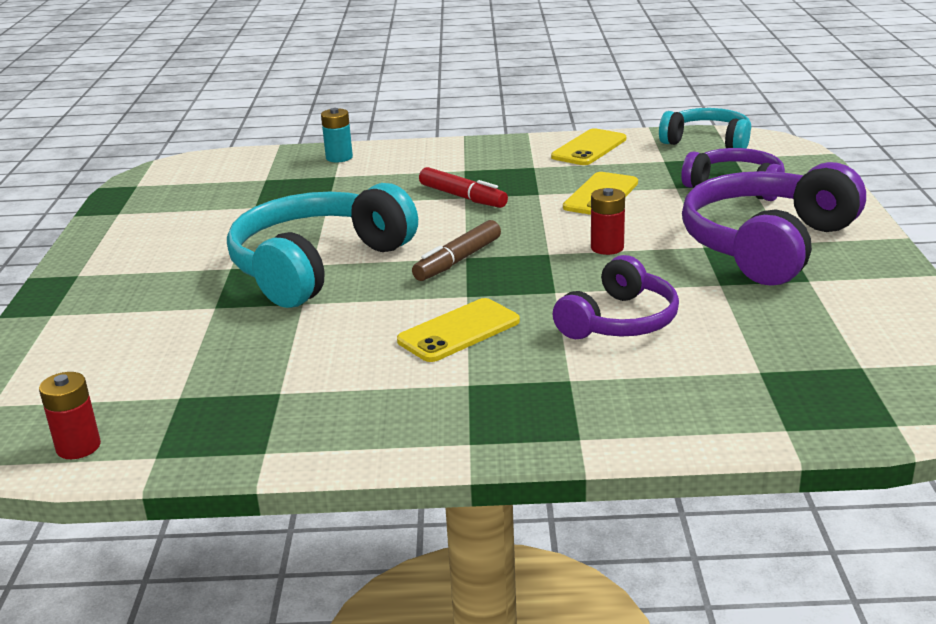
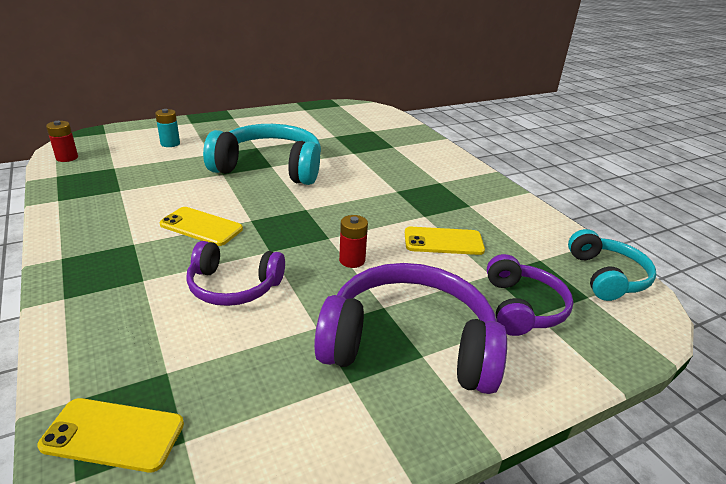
camera: 60 degrees right, 5 degrees up
(339, 157) = (420, 142): turquoise battery -> turquoise battery (170, 143)
(458, 260) = (299, 207): brown marker -> none
(463, 197) = (395, 190): red marker -> none
(589, 148) = (527, 221): yellow phone -> yellow phone (113, 434)

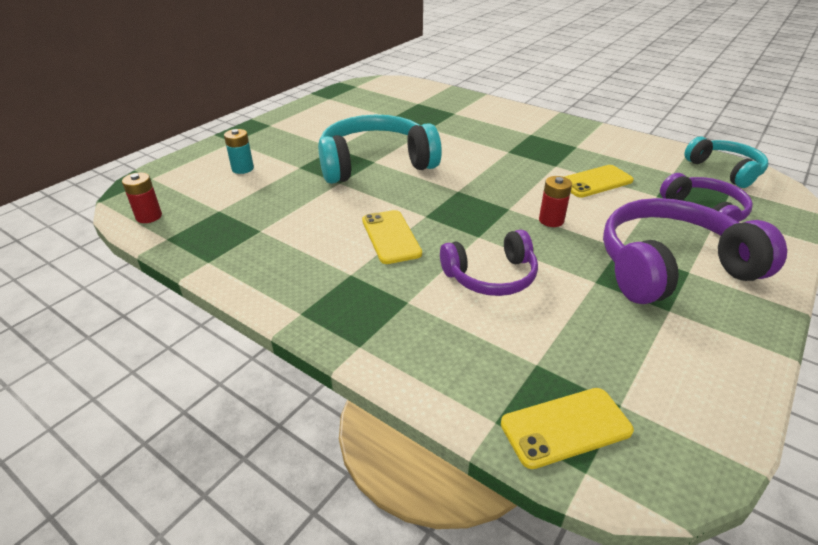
camera: 25 degrees left, 5 degrees up
(201, 227) = (391, 237): yellow phone -> yellow phone turned 75 degrees clockwise

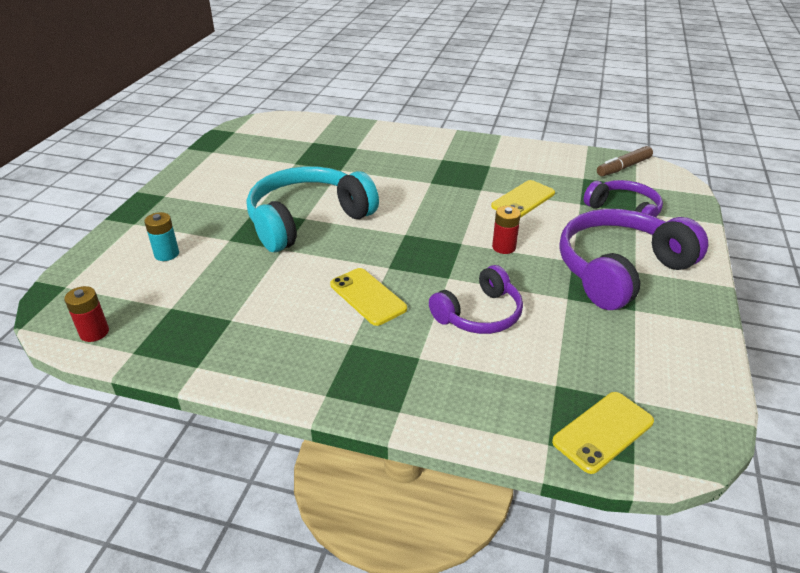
camera: 20 degrees left, 0 degrees up
(725, 170) = (623, 167): turquoise headphones -> brown marker

